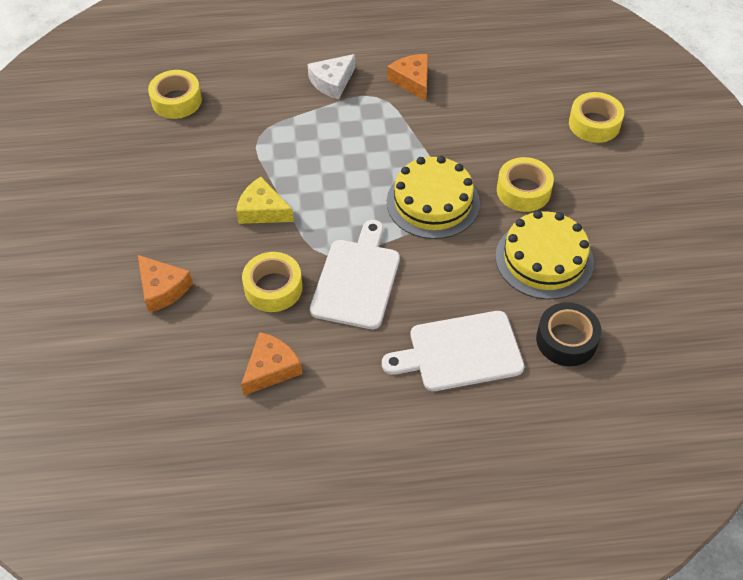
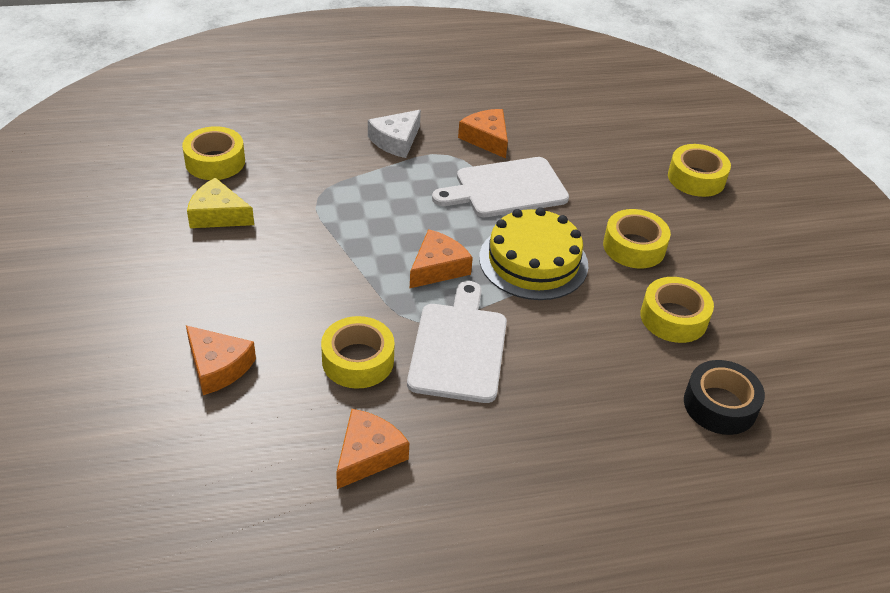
camera: 10 degrees left, 10 degrees down
(262, 210) = (333, 275): yellow cheese -> yellow cheese (218, 215)
(350, 206) = (437, 268): none -> orange cheese
(460, 352) = (598, 424): white cutting board -> white cutting board (506, 188)
(544, 259) = (673, 318): yellow cake -> yellow tape

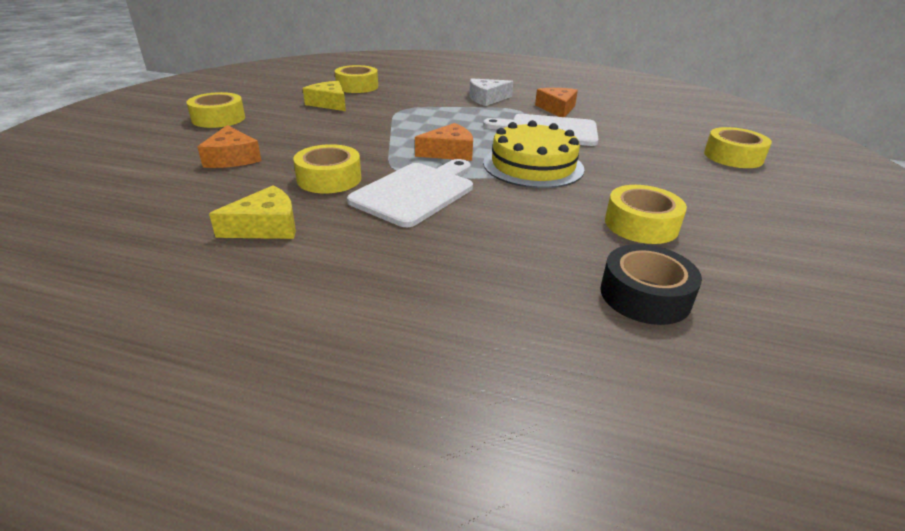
camera: 30 degrees right, 10 degrees down
(368, 455) = (266, 226): orange cheese -> yellow cheese
(634, 247) = (636, 178): yellow tape -> yellow tape (218, 119)

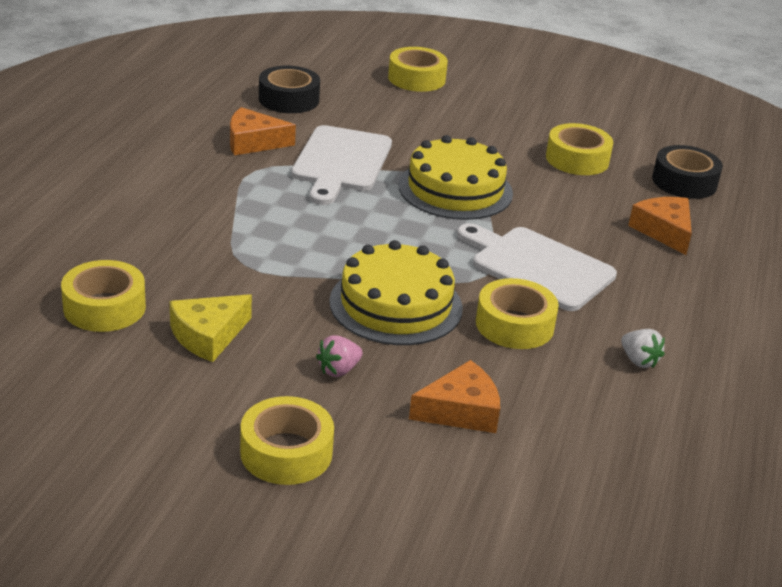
camera: 90 degrees left, 0 degrees up
(266, 226) = (639, 361): yellow cheese -> white strawberry
(288, 129) = (338, 370): none -> pink strawberry
(358, 143) = (396, 304): none -> yellow cake
(449, 152) = (421, 238): orange cheese -> orange cheese (664, 231)
(487, 99) = (199, 188): white cheese -> none
(633, 117) = (289, 99): none -> black tape

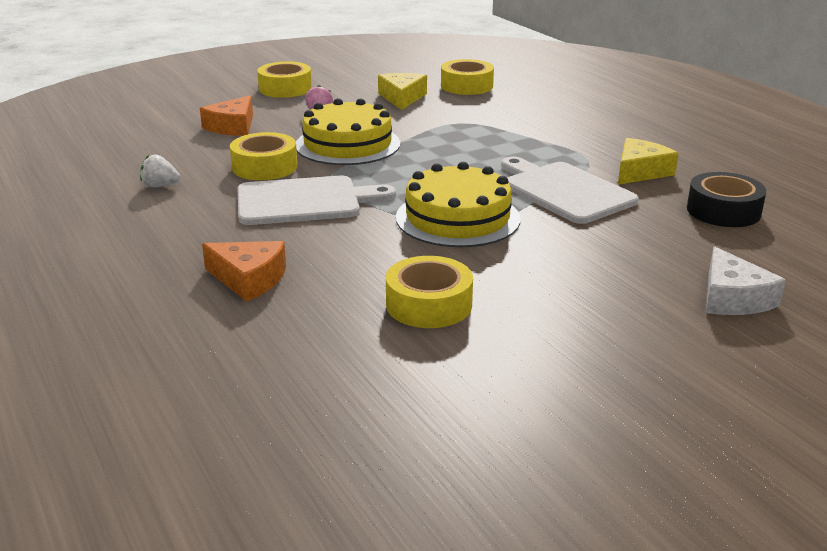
camera: 135 degrees right, 5 degrees down
(253, 142) = (640, 171): orange cheese -> yellow cheese
(416, 78) = (732, 298): yellow tape -> white cheese
(684, 182) = (295, 346): black tape -> none

